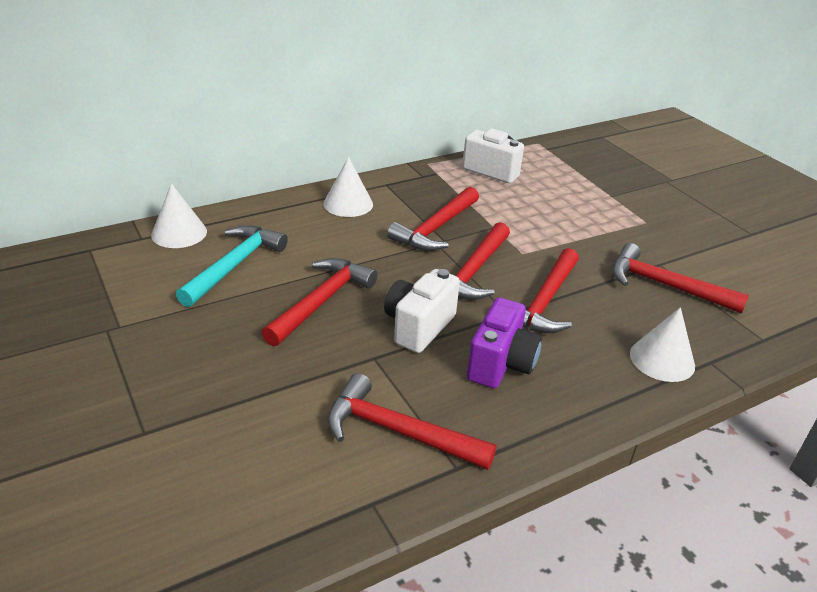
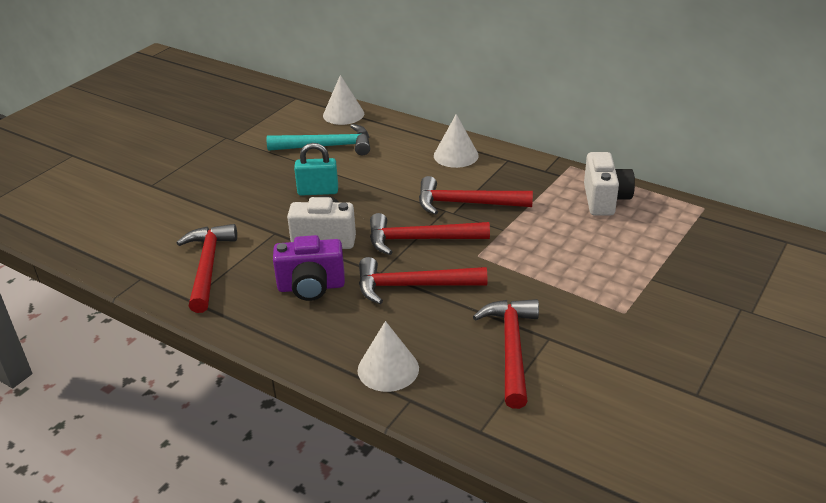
camera: 65 degrees right, 0 degrees up
(321, 301) = (318, 191): red hammer -> turquoise padlock

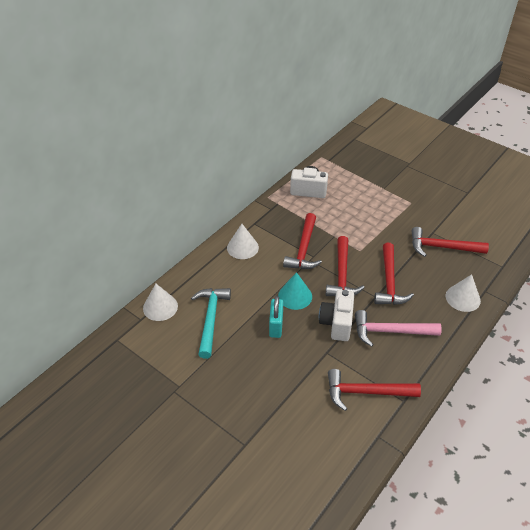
camera: 85 degrees left, 10 degrees up
(311, 287) = (390, 331): purple camera -> pink hammer
(371, 202) = (295, 296): none -> turquoise cone

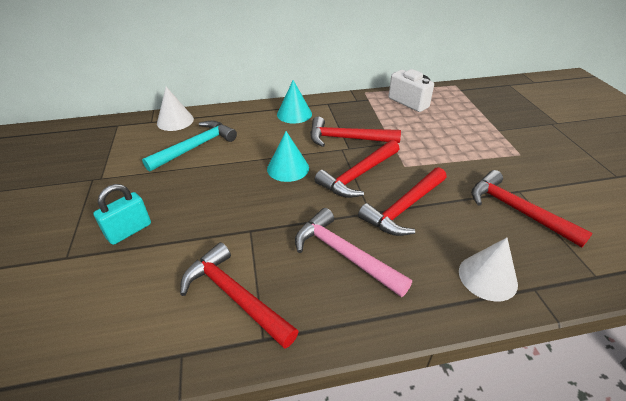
camera: 40 degrees right, 5 degrees down
(242, 247) = (294, 114): white cone -> turquoise cone
(276, 326) = (237, 181): turquoise padlock -> turquoise padlock (129, 231)
(304, 249) = (347, 139): red hammer -> red hammer turned 45 degrees clockwise
(336, 323) = (295, 212): white camera -> none

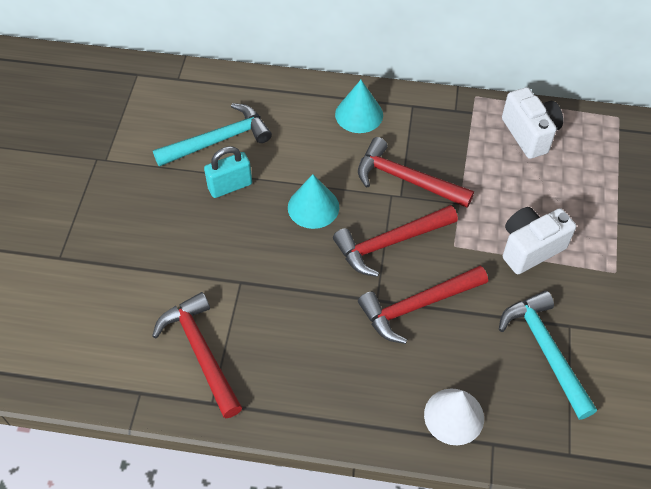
camera: 20 degrees right, 15 degrees up
(129, 231) = (122, 244): turquoise padlock -> turquoise padlock (230, 186)
(175, 121) = (206, 86): white cone -> none
(344, 254) = (322, 342): pink hammer -> none
(456, 155) = (530, 248): none -> white camera
(516, 210) = (545, 350): red hammer -> turquoise hammer

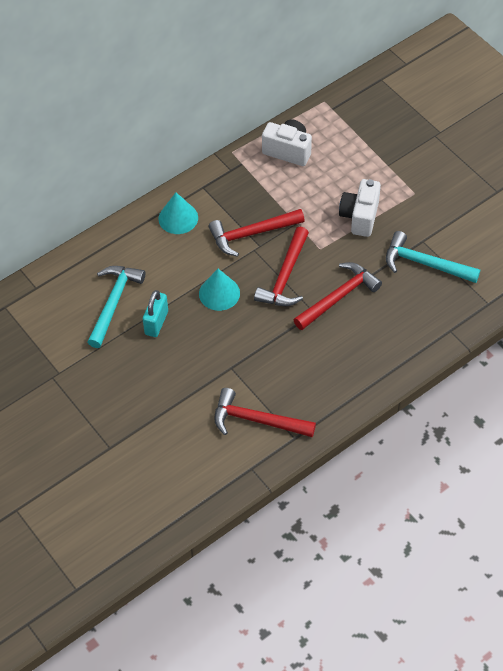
camera: 45 degrees left, 0 degrees up
(417, 306) = (338, 297): red hammer -> red hammer turned 150 degrees counterclockwise
(454, 416) = (418, 334): white cone -> none

